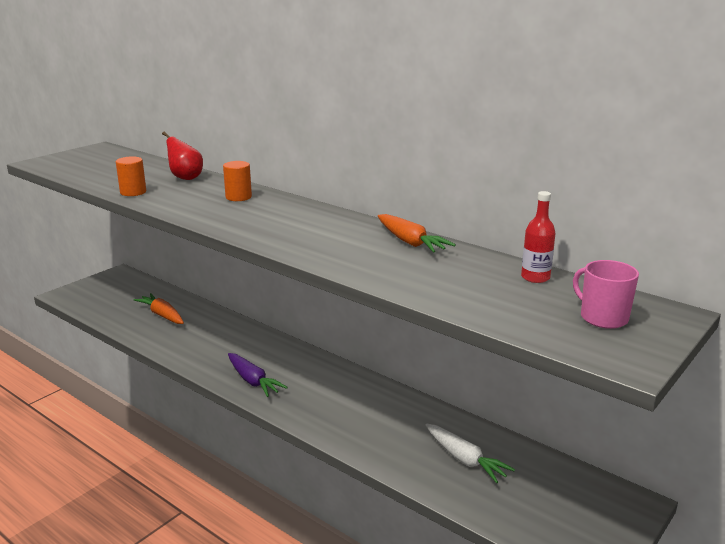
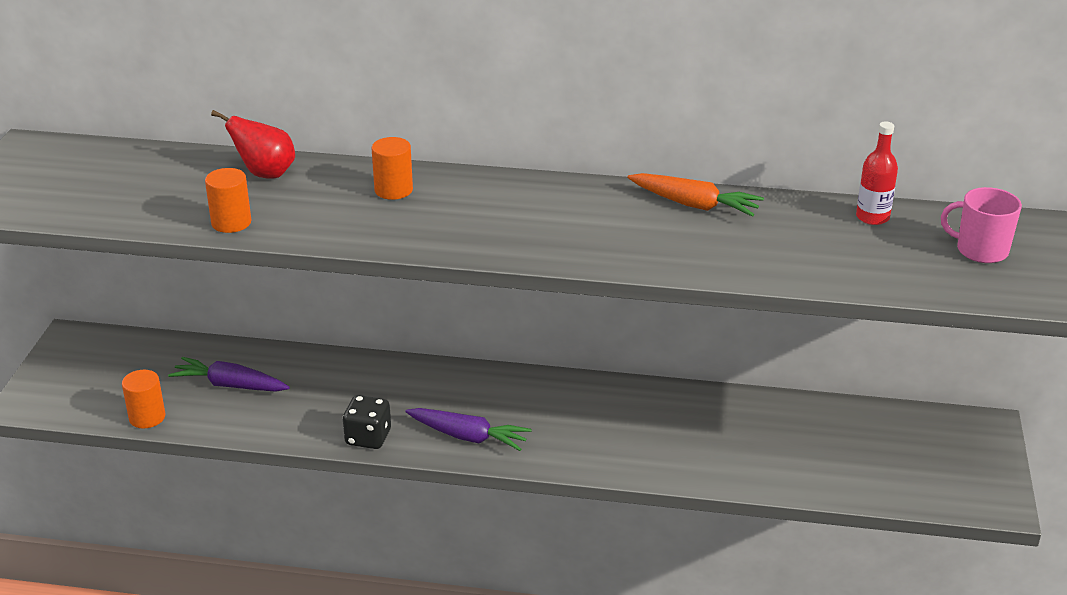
camera: 30 degrees left, 10 degrees up
(105, 317) = (147, 417): none -> orange cylinder
(162, 315) = (230, 385): orange carrot -> purple carrot
(198, 363) = (368, 437): none -> black dice
(464, 459) = (797, 443): white carrot -> none

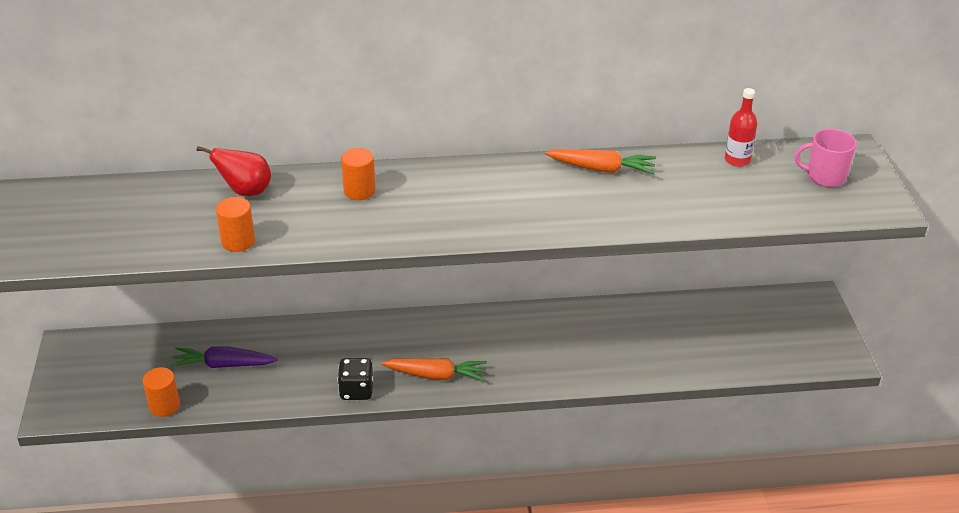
camera: 15 degrees left, 5 degrees up
(468, 437) = (436, 375): purple carrot -> orange carrot

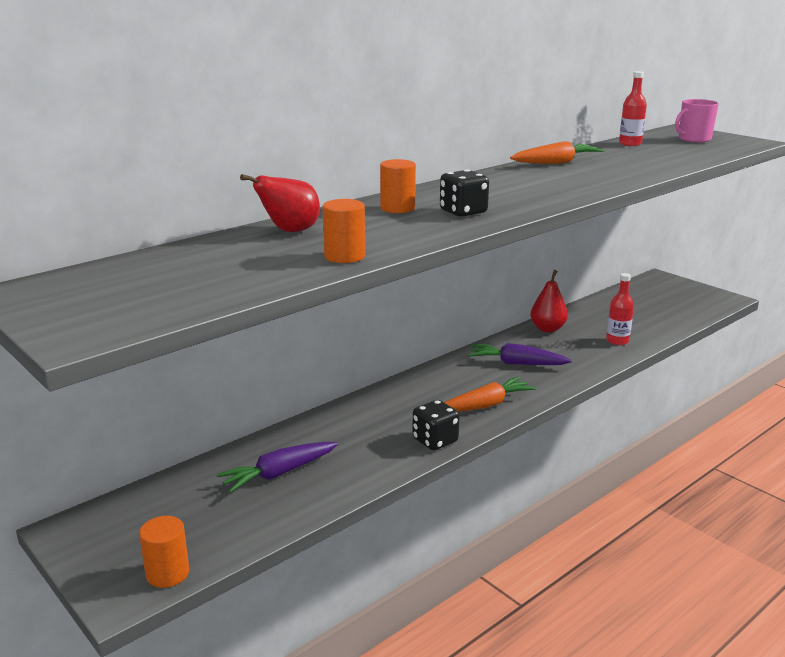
camera: 35 degrees left, 15 degrees down
(164, 406) = (258, 531): orange cylinder -> orange cylinder (167, 573)
(399, 218) = (463, 212): none -> black dice
(518, 343) = (516, 363): none -> purple carrot
(600, 315) = (547, 329): none -> red pear
(645, 360) = (617, 341): none -> red bottle

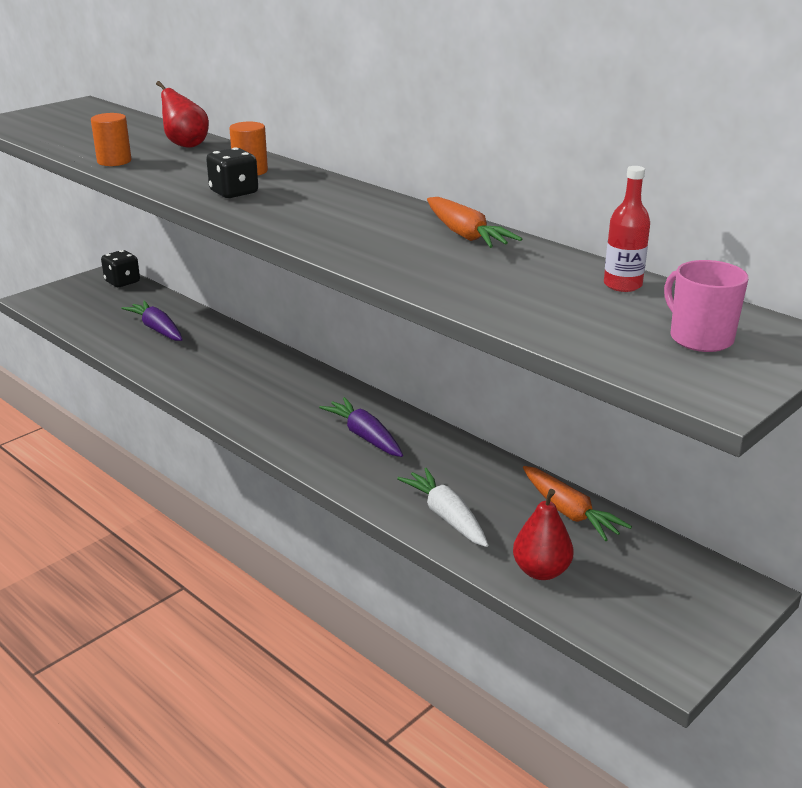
camera: 85 degrees right, 5 degrees up
(167, 573) = (49, 308): orange cylinder -> none
(435, 441) = (196, 390): black dice -> black dice (122, 282)
(486, 405) = (263, 416): orange carrot -> orange carrot (569, 512)
(516, 363) = (365, 436): purple carrot -> purple carrot turned 45 degrees counterclockwise
(547, 329) = (473, 462): red pear -> red pear (541, 571)
(617, 341) = (446, 516): red bottle -> white carrot

